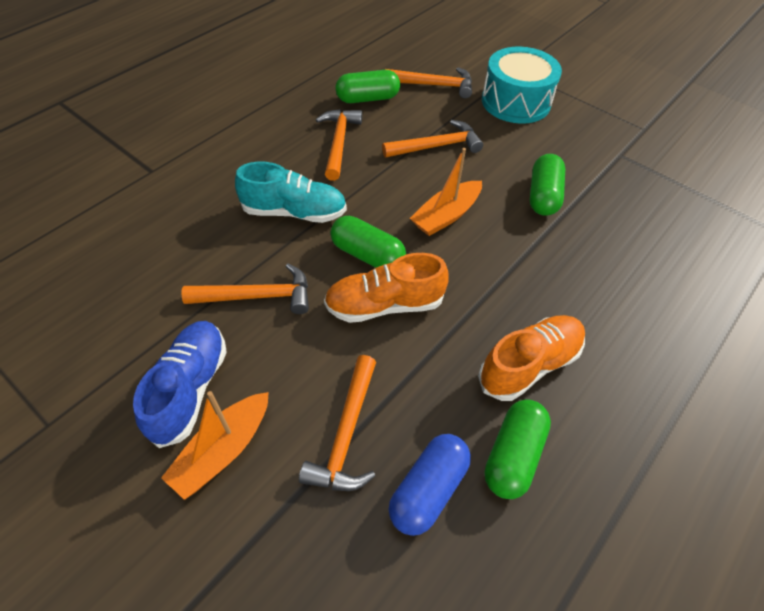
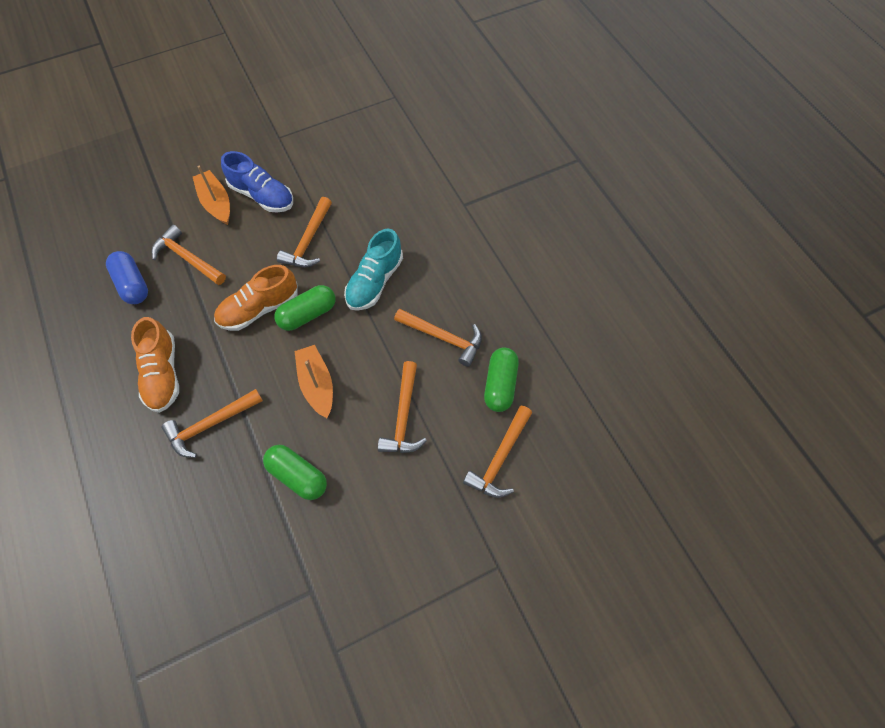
camera: 115 degrees right, 10 degrees up
(384, 305) = (259, 309): orange shoe -> orange shoe turned 135 degrees counterclockwise
(513, 455) = (119, 334): green capsule -> none
(516, 102) = (439, 531): turquoise drum -> none
(550, 285) = (210, 425): none -> orange hammer

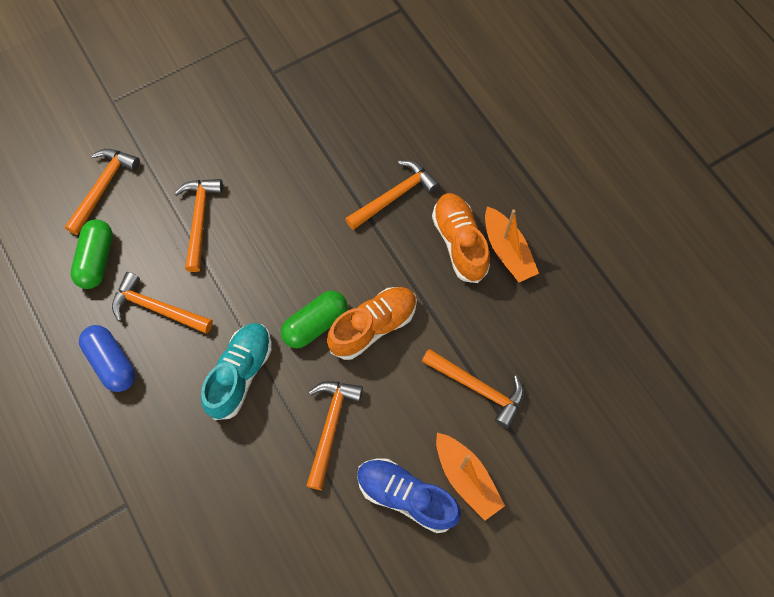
camera: 175 degrees right, 5 degrees up
(132, 284) = (532, 345): blue capsule -> blue capsule (112, 362)
(298, 476) = (299, 157): green capsule -> none
(317, 384) = (293, 244): orange boat -> orange boat (507, 251)

